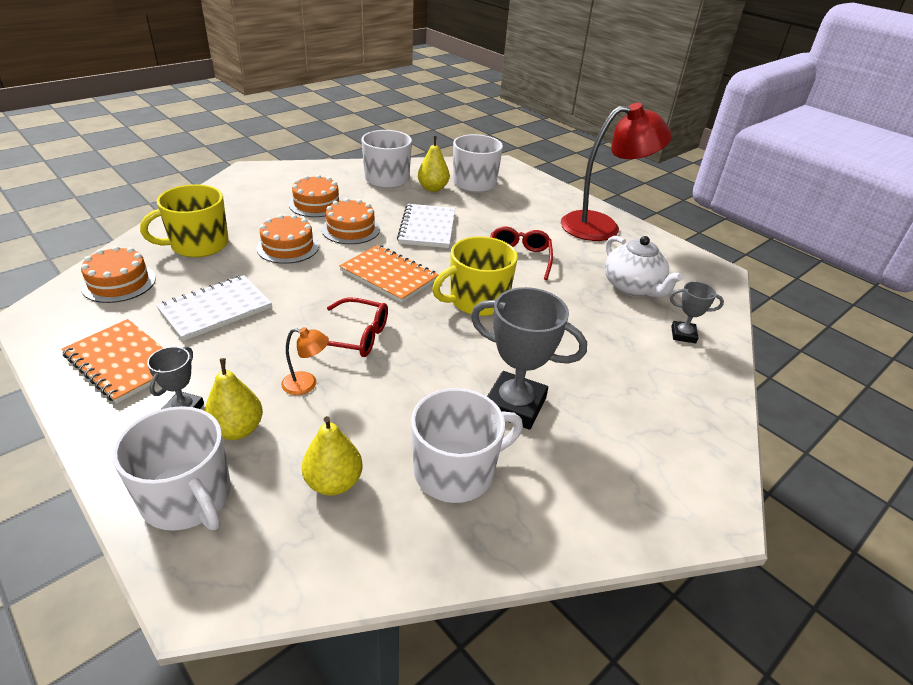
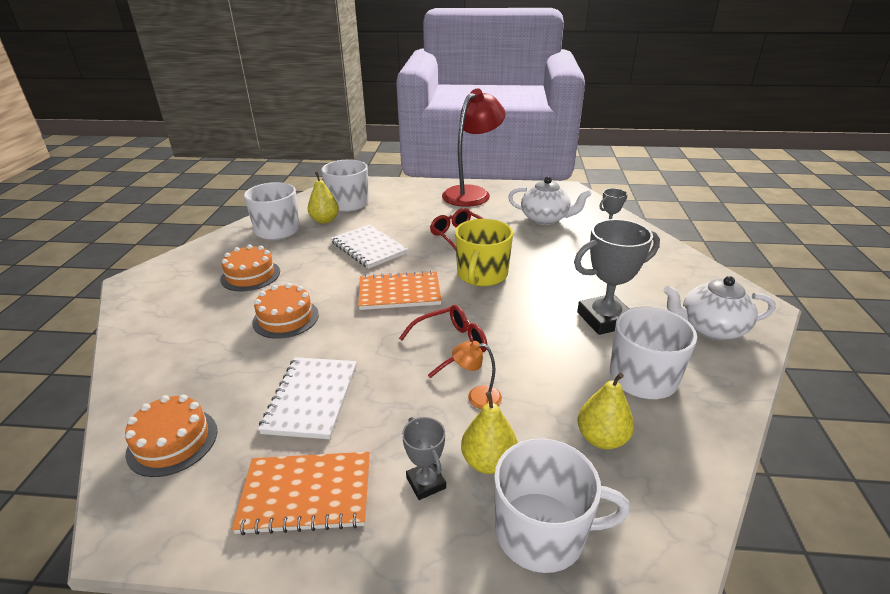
camera: 40 degrees left, 5 degrees down
(198, 245) = (197, 363): yellow mug -> none
(306, 384) = (477, 397): orange lamp -> orange lamp turned 135 degrees counterclockwise
(351, 229) = (314, 278): orange cake -> none
(607, 488) = (710, 328): none -> white teapot

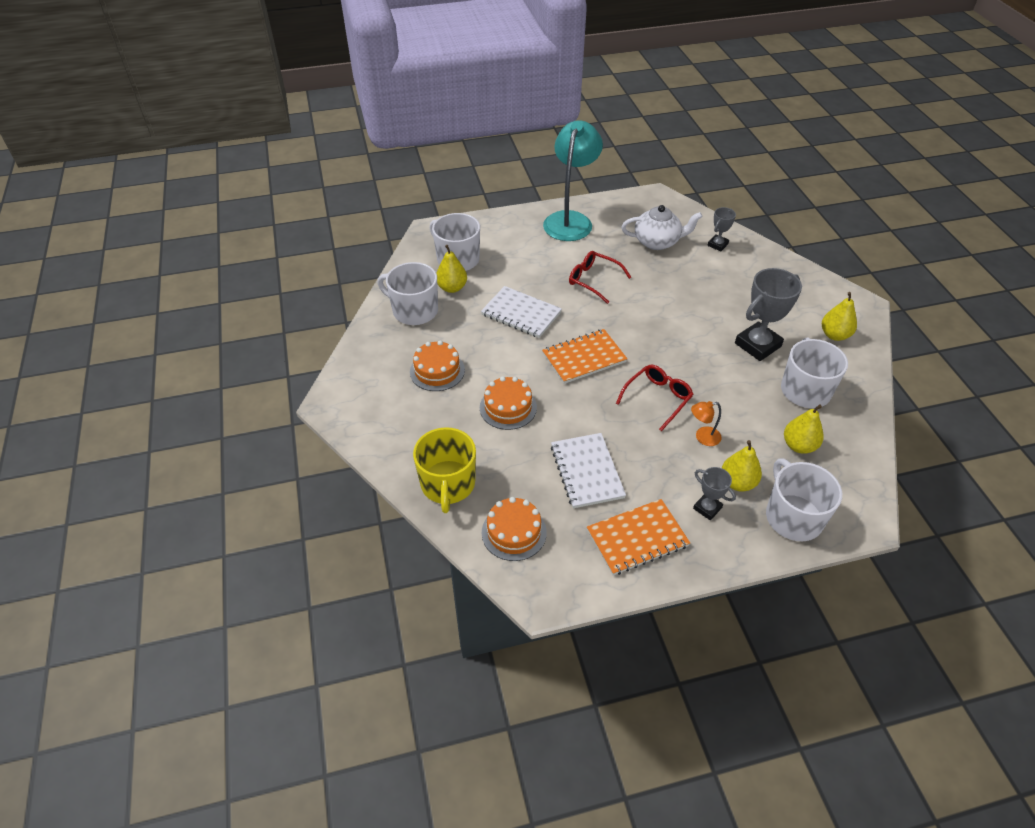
camera: 20 degrees left, 15 degrees up
(472, 193) = (570, 220): red lamp -> turquoise lamp
(482, 275) = (640, 322): yellow mug -> yellow mug (448, 484)
(542, 532) = (793, 516): white mug -> white mug turned 90 degrees counterclockwise
(710, 328) = (834, 335): white teapot -> yellow pear

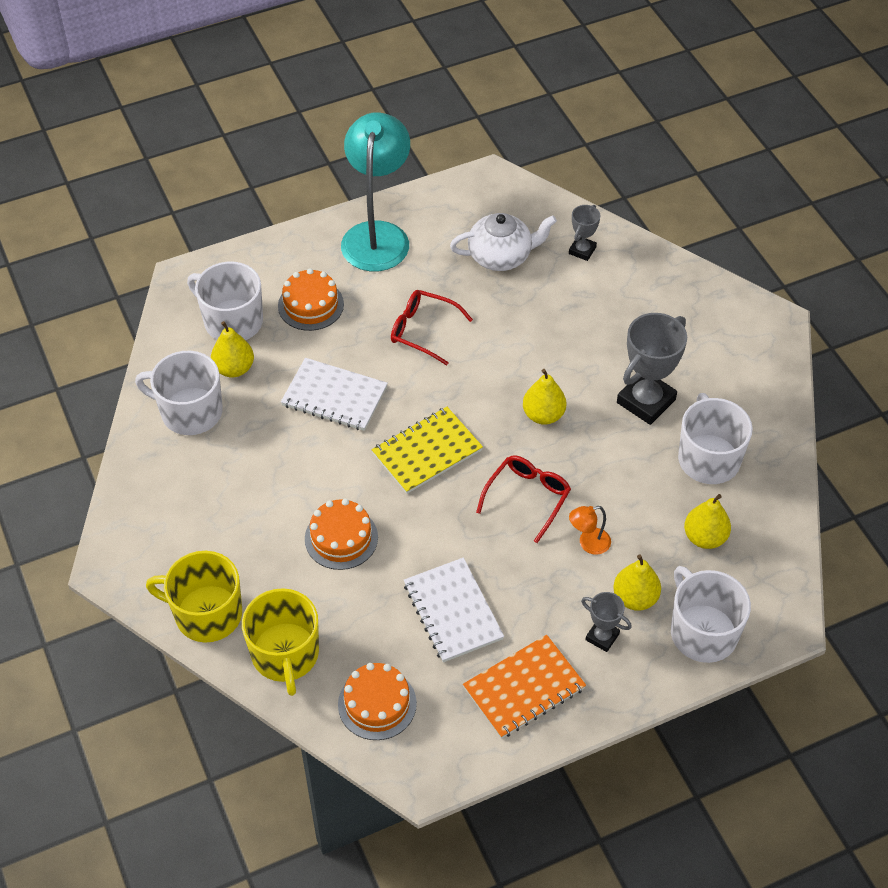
camera: 10 degrees left, 5 degrees up
(393, 446) = (206, 614): none -> yellow mug
(437, 371) = (240, 498): orange cake -> orange cake (311, 305)
(584, 358) = (427, 452): orange notebook -> yellow notebook
(834, 335) = (741, 372): yellow pear -> yellow pear (543, 415)

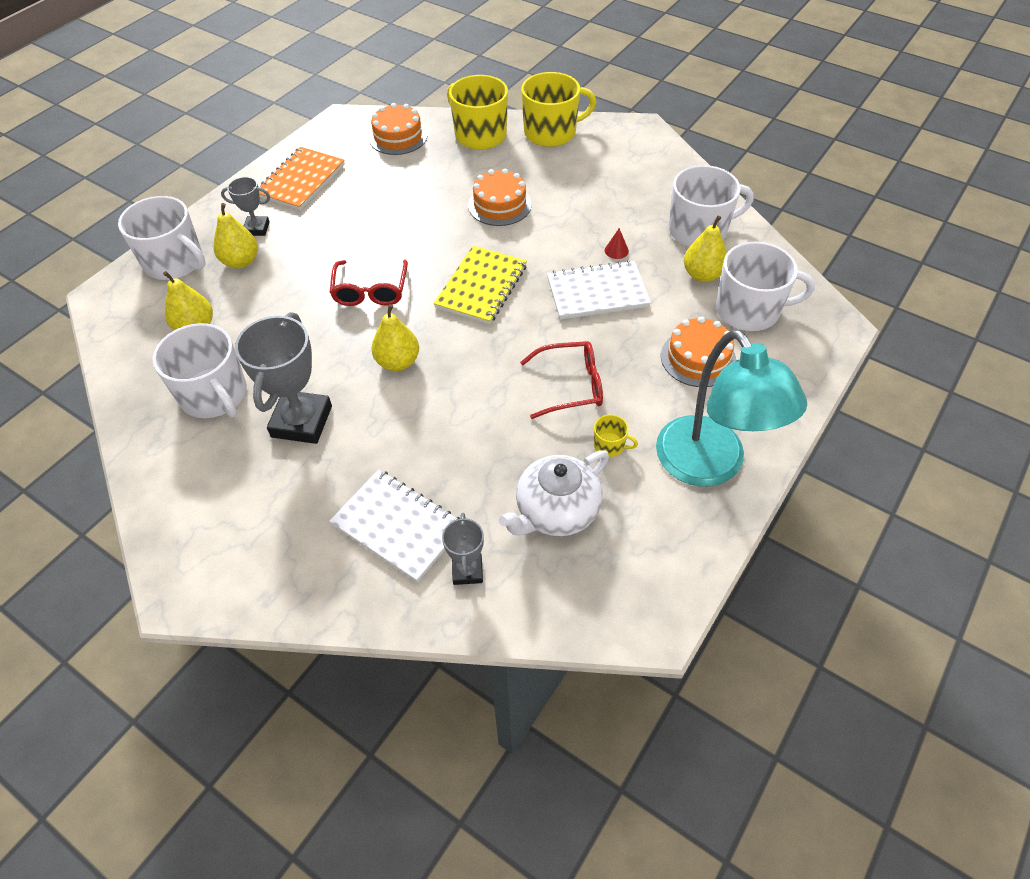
camera: 150 degrees right, 0 degrees up
(281, 428) = (616, 250): none -> red cone
(431, 278) = (610, 445): none -> yellow mug
(453, 611) = (381, 199): white notebook -> white notebook (398, 526)
(588, 543) = (299, 281): orange lamp -> none

